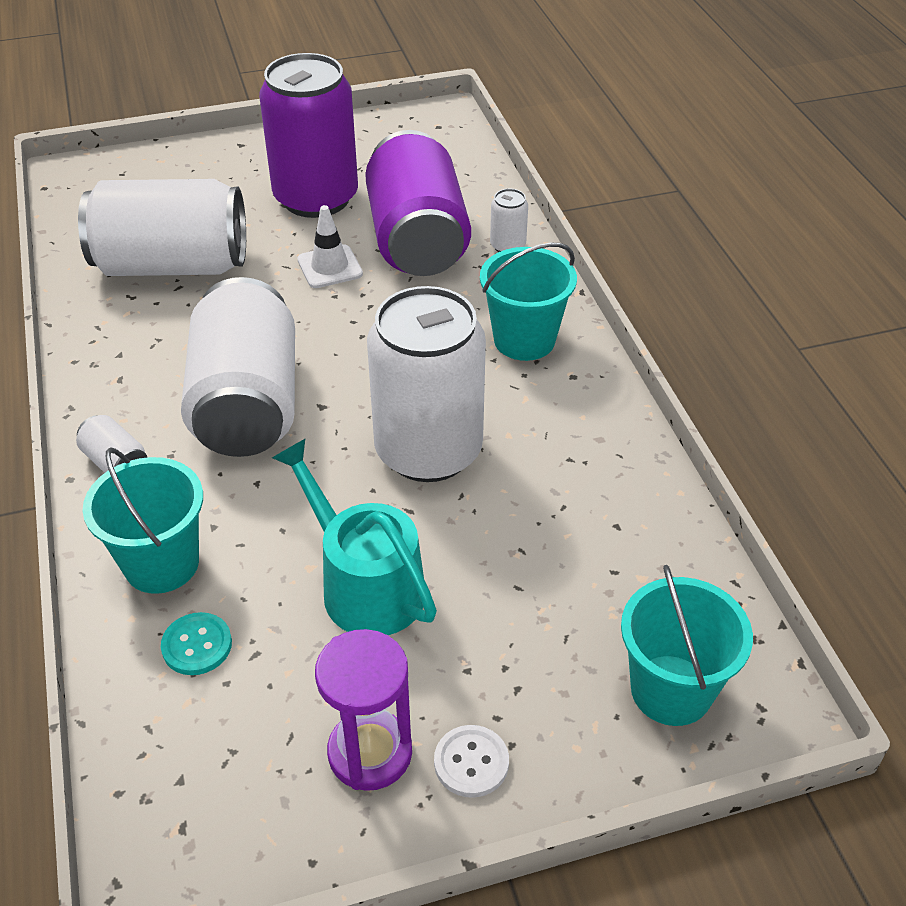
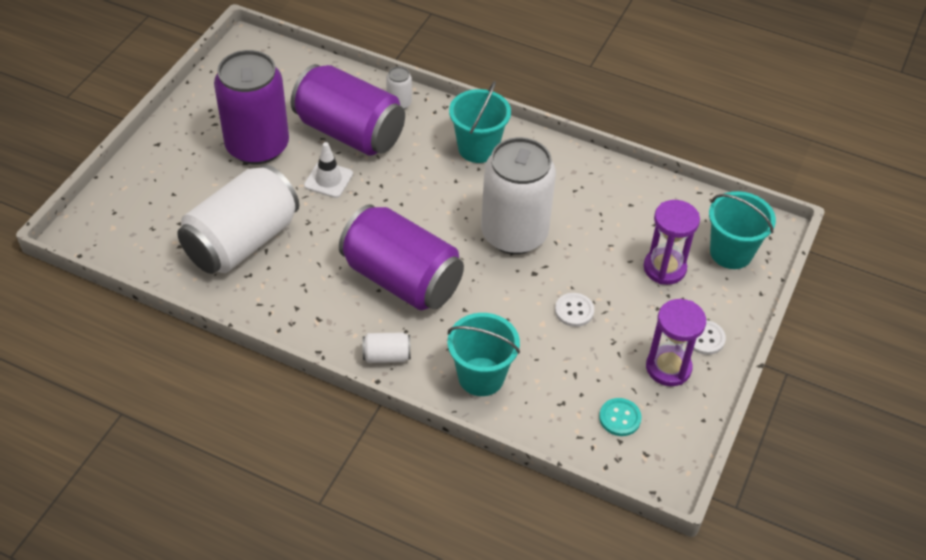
camera: 50 degrees left, 5 degrees up
(197, 645) = (548, 392): turquoise button -> turquoise button (619, 418)
(247, 404) = (402, 279): white can -> purple can
(365, 584) = (574, 311): turquoise watering can -> white button
(548, 632) = (664, 268): none -> purple hourglass

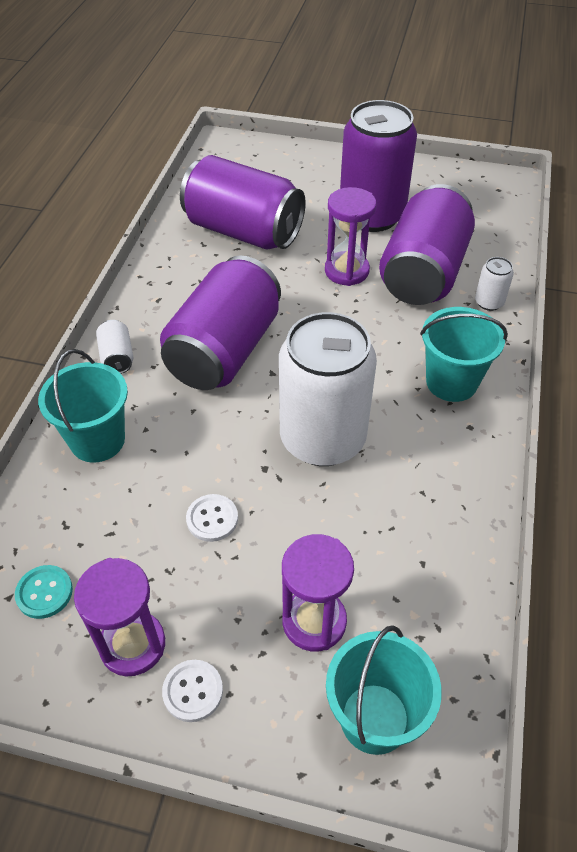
camera: 80 degrees right, 0 degrees up
(242, 241) = (243, 231): white can -> purple can
(328, 180) = (346, 271): white traffic cone -> purple hourglass

